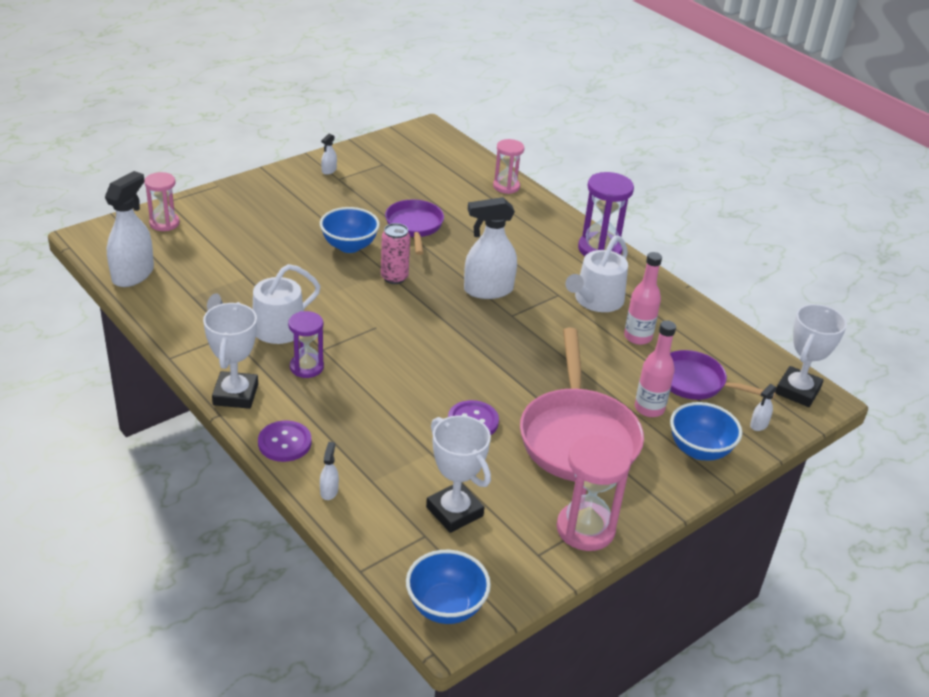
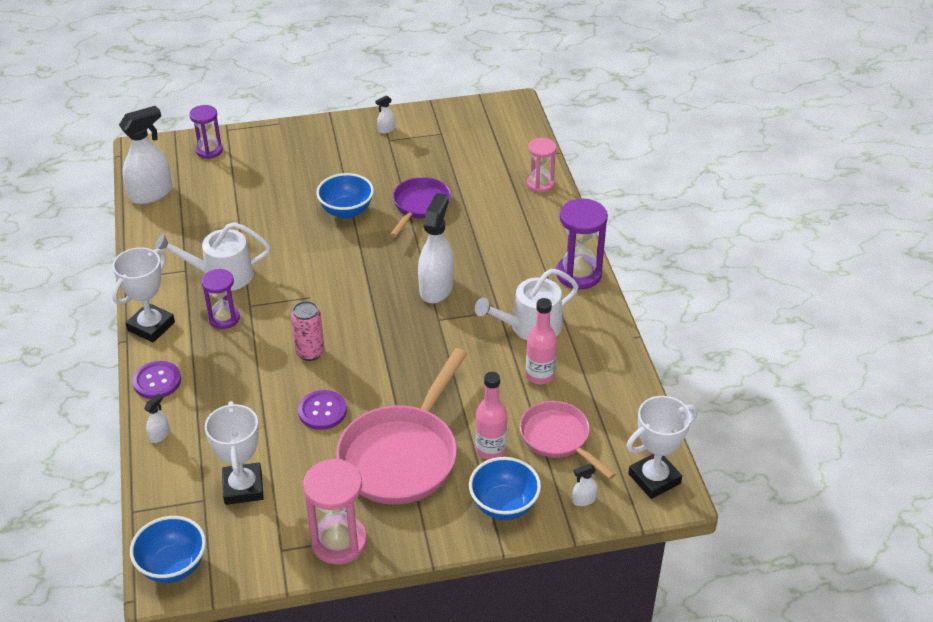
camera: 30 degrees right, 5 degrees up
(164, 223) = (209, 150): pink hourglass -> purple hourglass
(394, 277) = (362, 253): pink can -> pink can (310, 352)
(488, 290) = (436, 288): white spray bottle -> white spray bottle turned 90 degrees clockwise
(696, 382) = (558, 438): purple pan -> pink pan

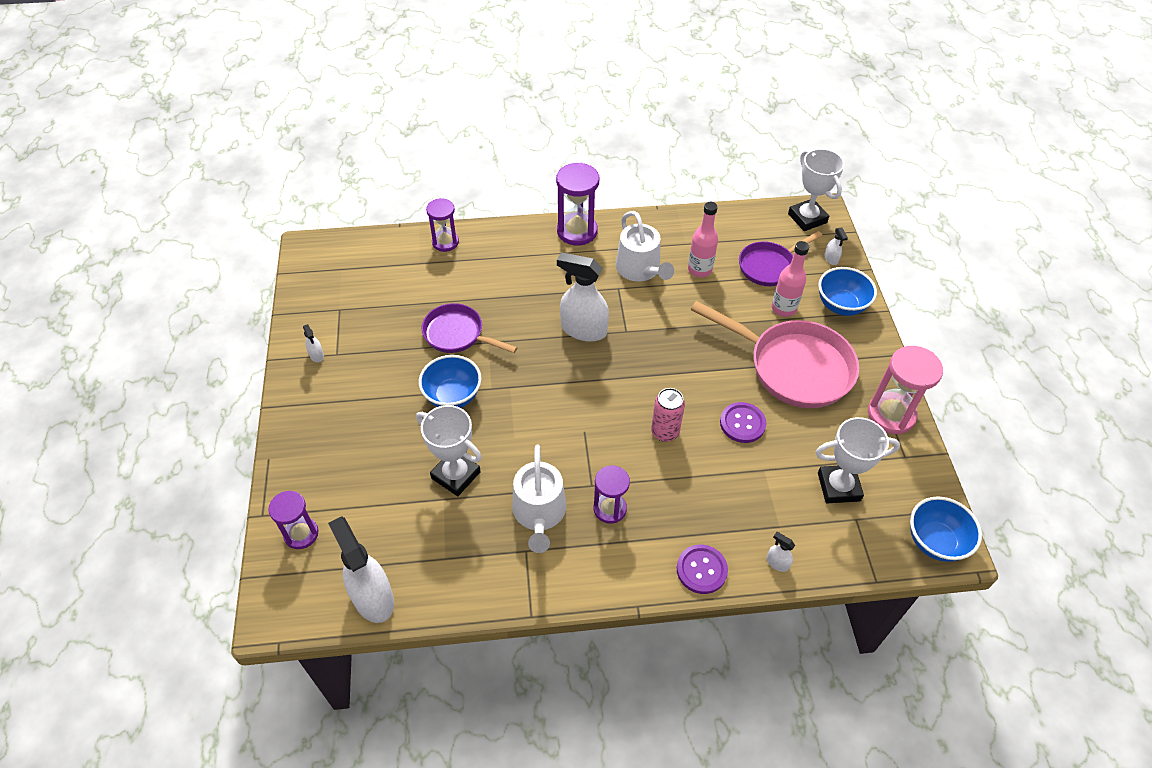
camera: 85 degrees left, 10 degrees up
(151, 326) = (616, 581): white trophy -> white trophy (456, 475)
(540, 184) = (445, 242): pink hourglass -> purple hourglass
(558, 438) = (769, 266): pink pan -> purple pan

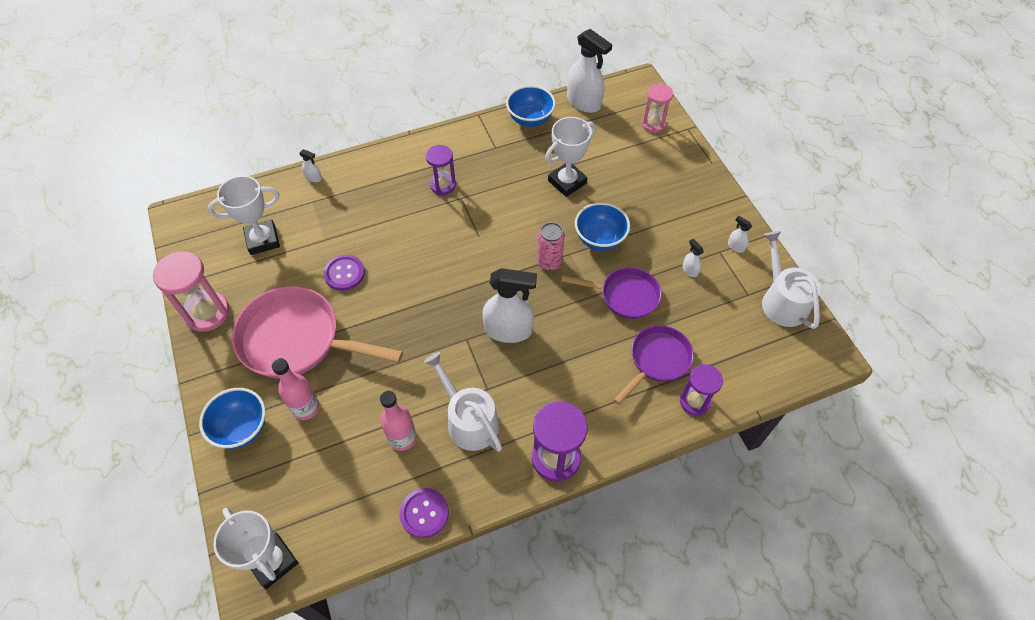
camera: 165 degrees right, 5 degrees up
(301, 534) = (653, 124): purple hourglass -> pink hourglass
(456, 475) = (567, 182): white trophy -> white trophy turned 60 degrees counterclockwise
(539, 513) = (494, 171): white watering can -> white watering can (781, 301)
(665, 432) = (411, 251): pink can -> pink can (549, 262)
(701, 570) = (368, 162): purple button -> purple button (424, 513)
(769, 266) = (322, 464): purple pan -> purple pan (657, 360)
(831, 259) = (247, 496): white spray bottle -> white spray bottle (690, 270)
(935, 541) = (191, 217): blue bowl -> blue bowl (530, 119)

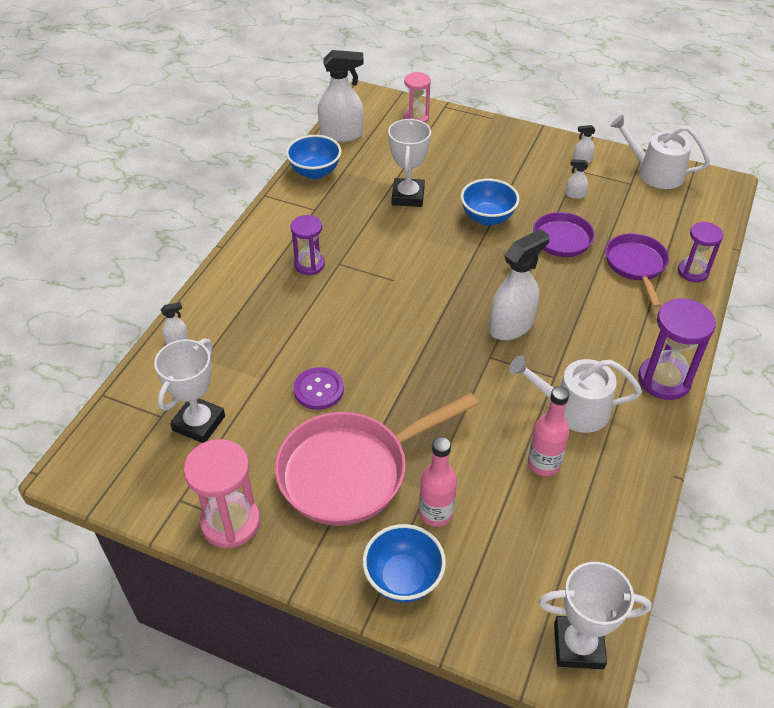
camera: 45 degrees left, 10 degrees down
(424, 513) = (634, 498): purple button -> none
(549, 262) = (474, 259): pink can -> none

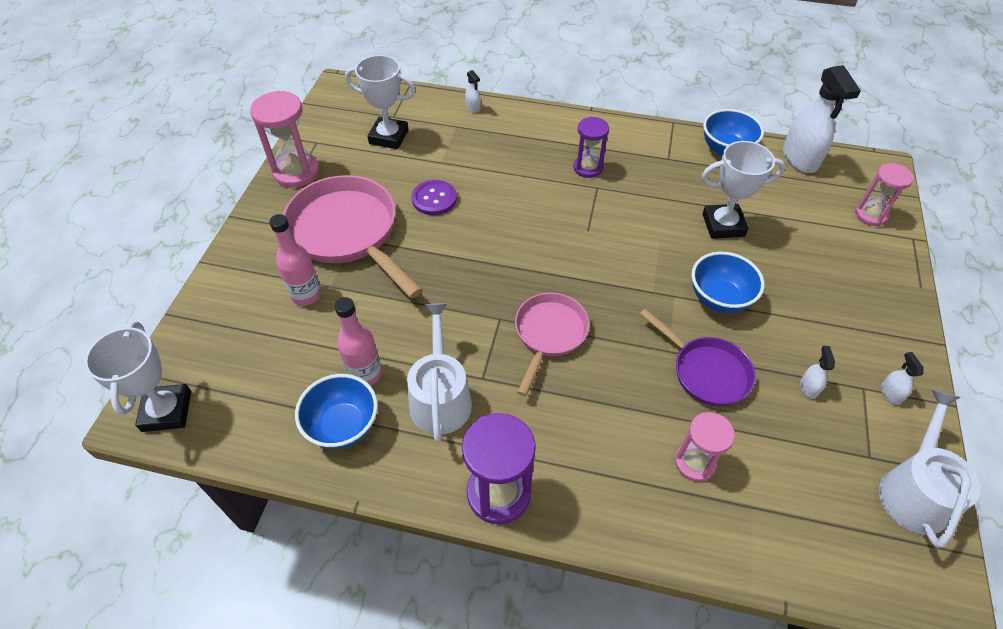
camera: 80 degrees right, 5 degrees up
(403, 578) = (242, 280): blue bowl -> blue bowl (343, 426)
(511, 326) = (549, 334): white spray bottle -> pink pan
(636, 265) = (694, 462): purple pan -> pink hourglass
(693, 272) = (709, 537): purple hourglass -> none

